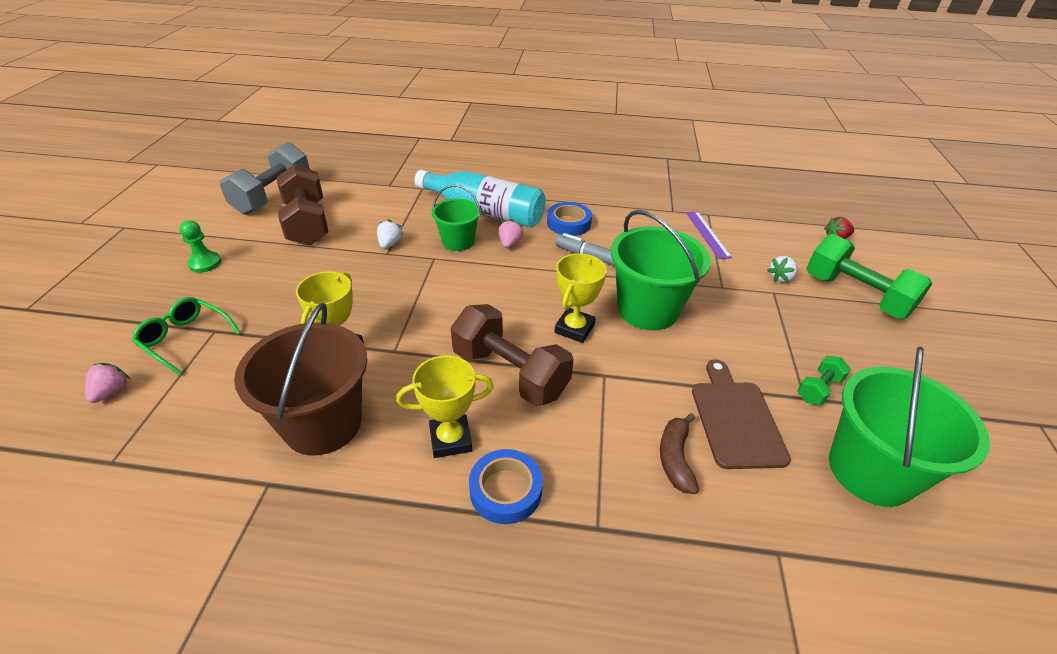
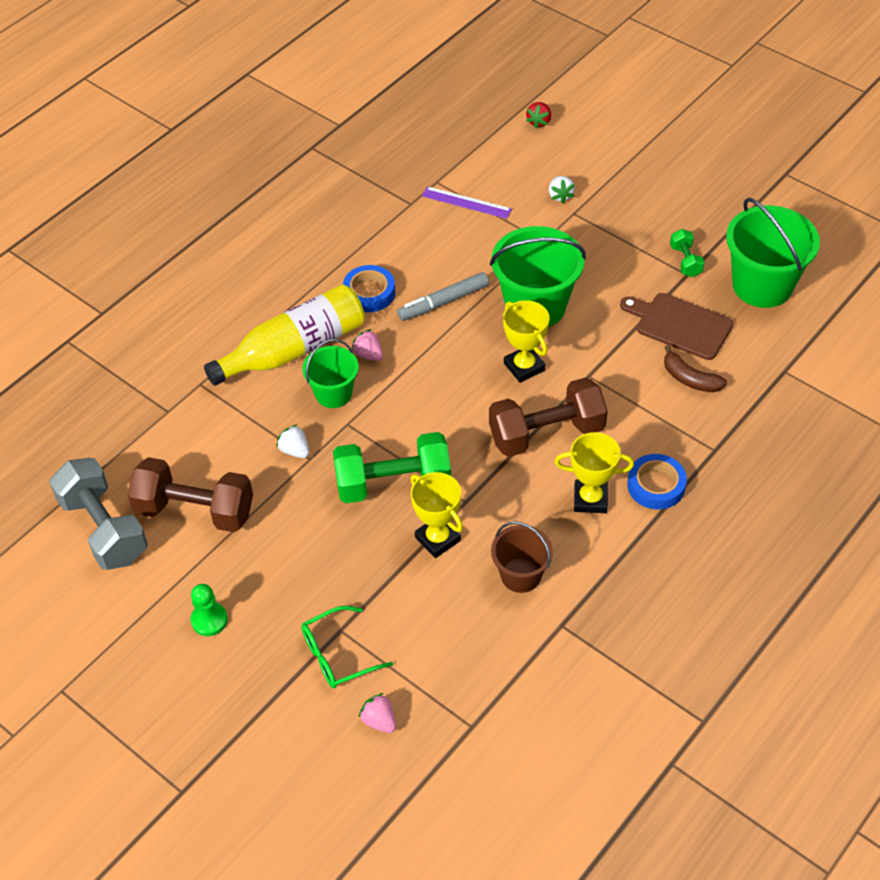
camera: 55 degrees left, 10 degrees up
(323, 423) = (520, 575): brown bucket -> brown bucket, size x0.59
(450, 439) = (590, 499): yellow trophy -> yellow trophy turned 75 degrees clockwise
(484, 211) = (294, 349): turquoise bottle -> yellow bottle
(855, 295) = (613, 166): green dumbbell -> green dumbbell (393, 484)

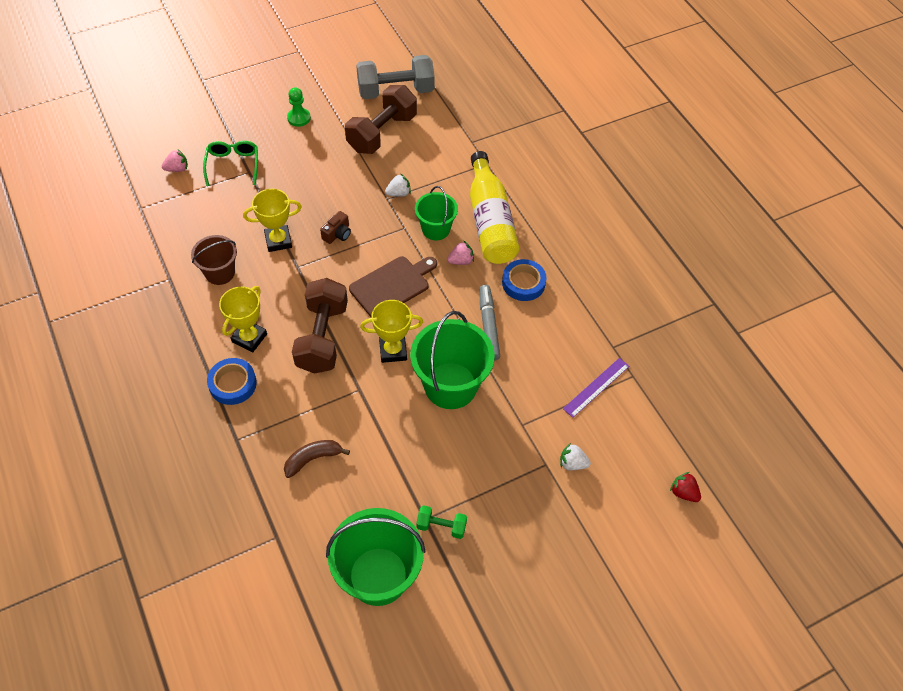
camera: 110 degrees right, 5 degrees up
(393, 484) = (337, 234): green dumbbell -> brown camera
(680, 325) = (372, 482): brown cutting board -> brown cutting board (392, 286)

